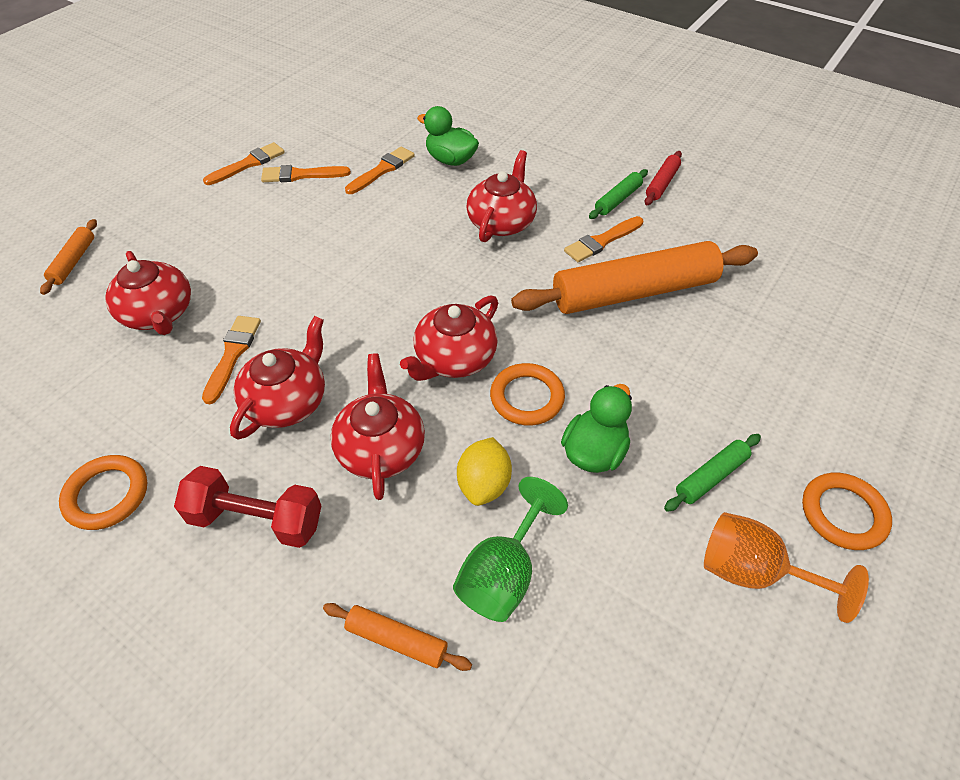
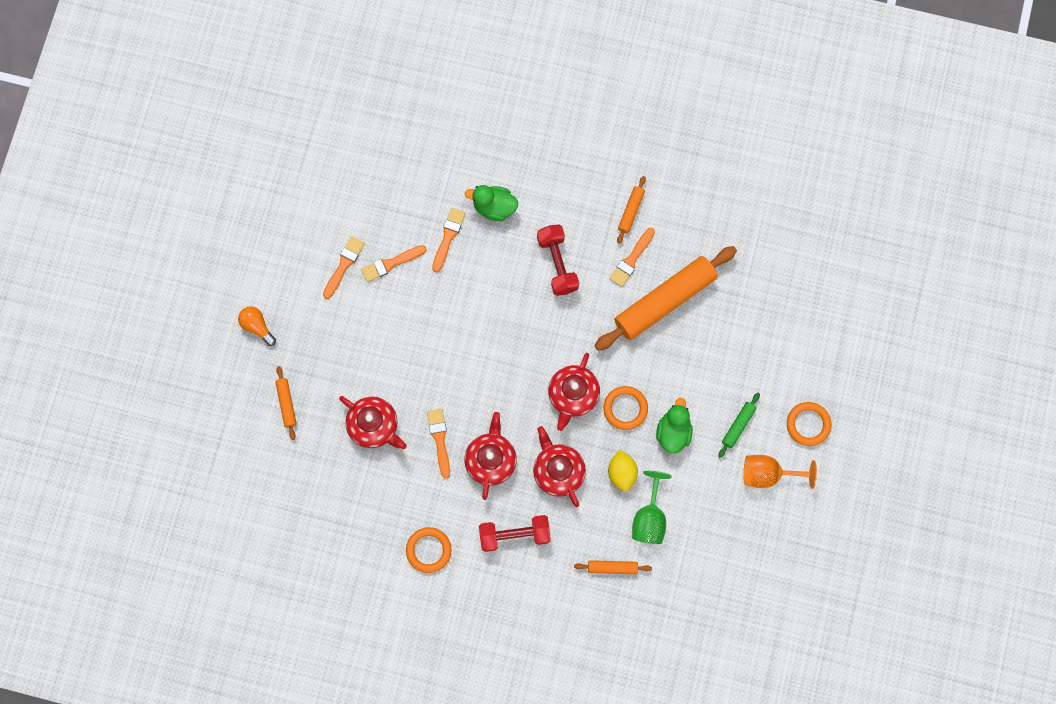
camera: 20 degrees left, 25 degrees up
(109, 187) = (257, 326): none -> orange light bulb
(502, 222) = (557, 264): red teapot -> red dumbbell
(617, 199) = (630, 211): green rolling pin -> orange rolling pin
(662, 183) = (658, 181): red rolling pin -> none

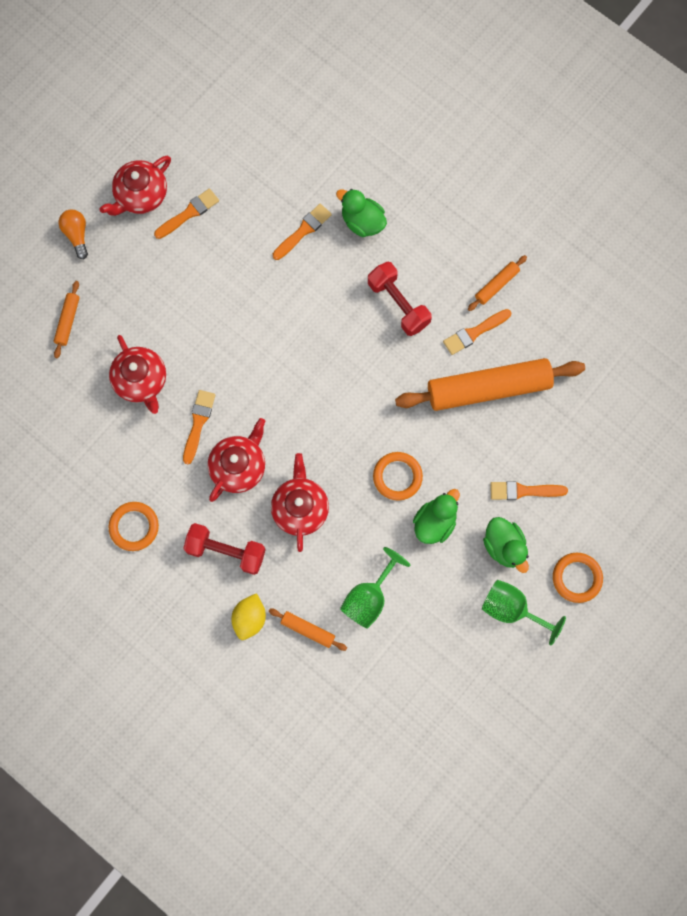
camera: 25 degrees right, 0 degrees up
(391, 263) = (235, 232): orange brush -> orange brush (524, 491)
(557, 264) = (398, 304): red dumbbell -> red dumbbell turned 45 degrees counterclockwise
(573, 395) = (351, 440): red teapot -> red teapot (140, 195)
(622, 473) = (363, 539): yellow lemon -> yellow lemon (249, 618)
(738, 426) = (504, 546): green rolling pin -> green duck
(768, 474) = (511, 609): orange goblet -> green goblet

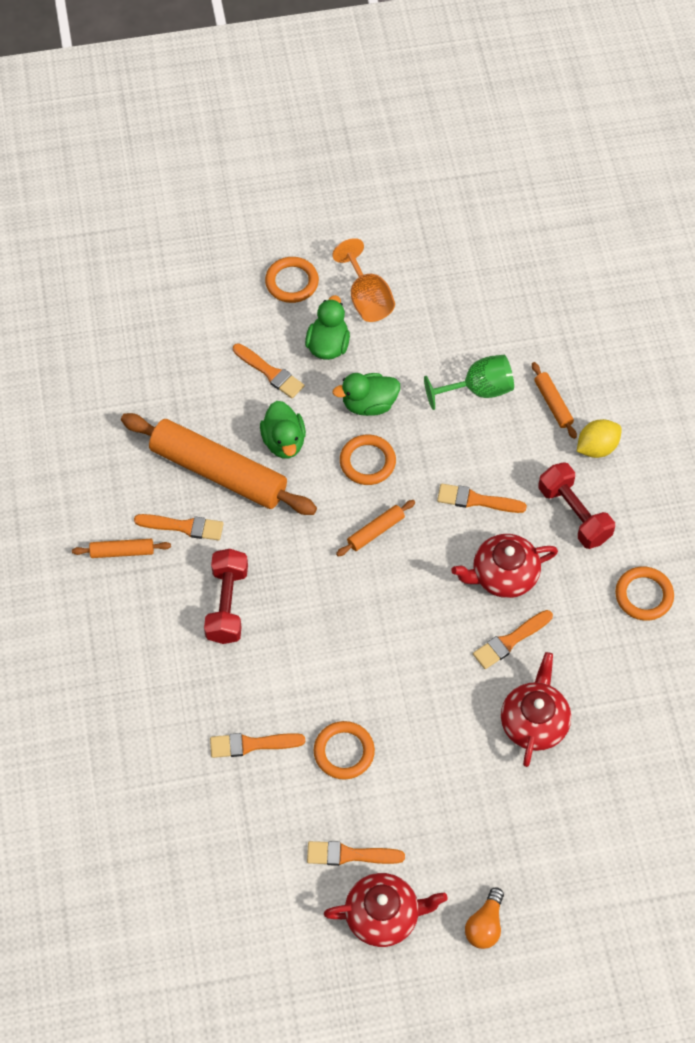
camera: 140 degrees left, 15 degrees down
(68, 321) = (563, 838): orange rolling pin -> orange rolling pin (375, 531)
(244, 270) = (344, 752): none -> orange ring
(300, 508) = (476, 500): red teapot -> orange brush
(362, 222) = (187, 707): green duck -> green duck (284, 442)
(511, 609) = (367, 298): green goblet -> orange goblet

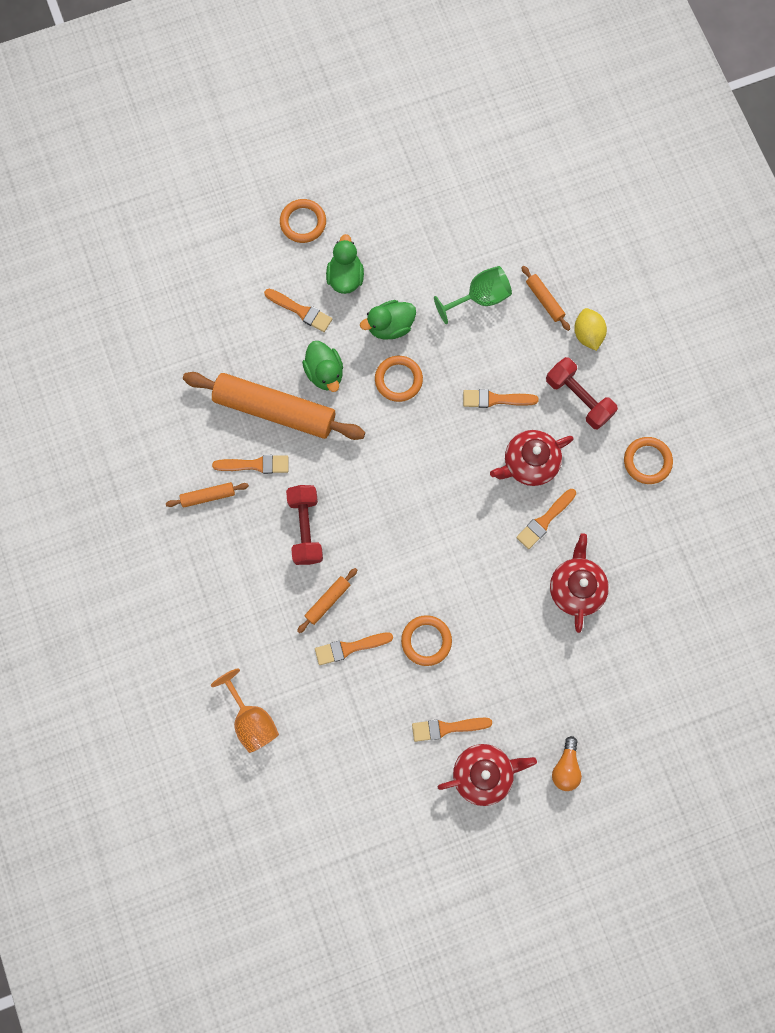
camera: 10 degrees left, 15 degrees up
(367, 298) = (370, 228): orange goblet -> orange goblet (251, 720)
(375, 531) = (416, 441): orange rolling pin -> orange rolling pin (327, 601)
(597, 447) = (587, 334): yellow lemon -> yellow lemon turned 60 degrees counterclockwise

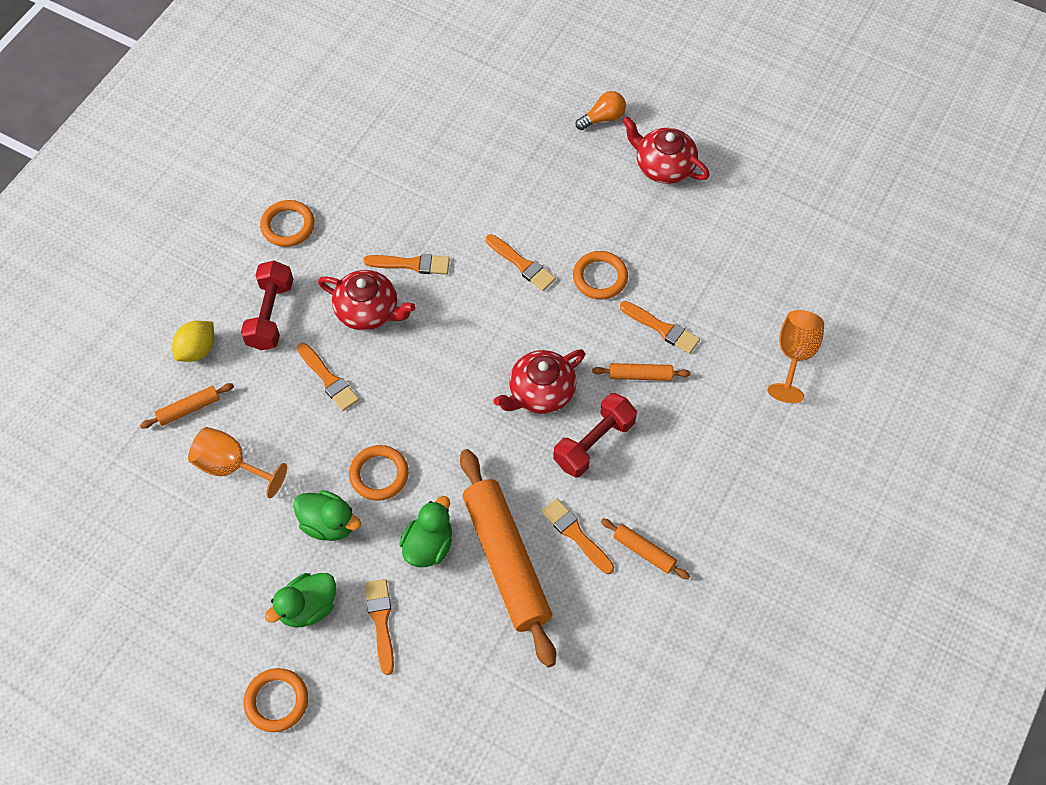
camera: 130 degrees left, 15 degrees down
(447, 728) = (654, 214): orange brush -> orange brush (522, 264)
(480, 298) = (231, 466): green goblet -> orange goblet
(544, 300) = (189, 409): orange rolling pin -> orange rolling pin turned 45 degrees clockwise
(576, 588) = (450, 204): red teapot -> red teapot (540, 392)

